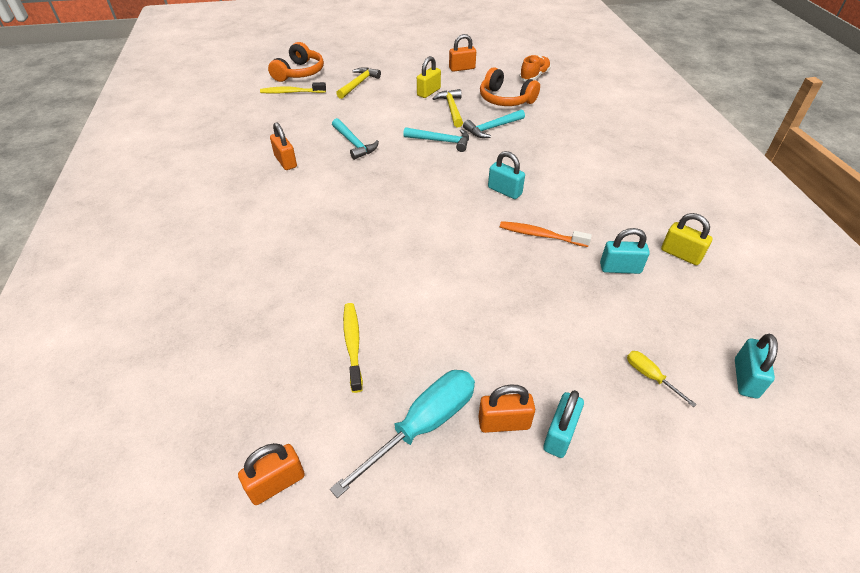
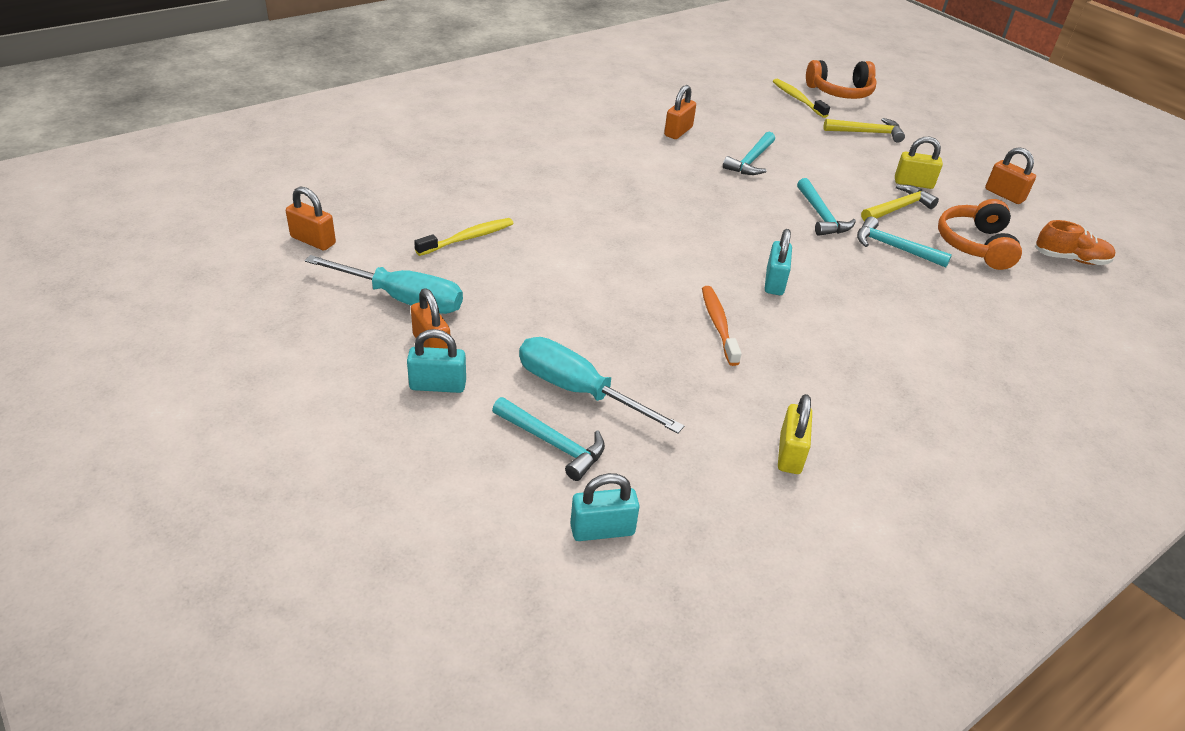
camera: 60 degrees right, 5 degrees down
(592, 339) = (578, 390): none -> turquoise screwdriver
(620, 268) = (714, 399): turquoise padlock -> none
(650, 376) = (552, 443): yellow screwdriver -> turquoise hammer

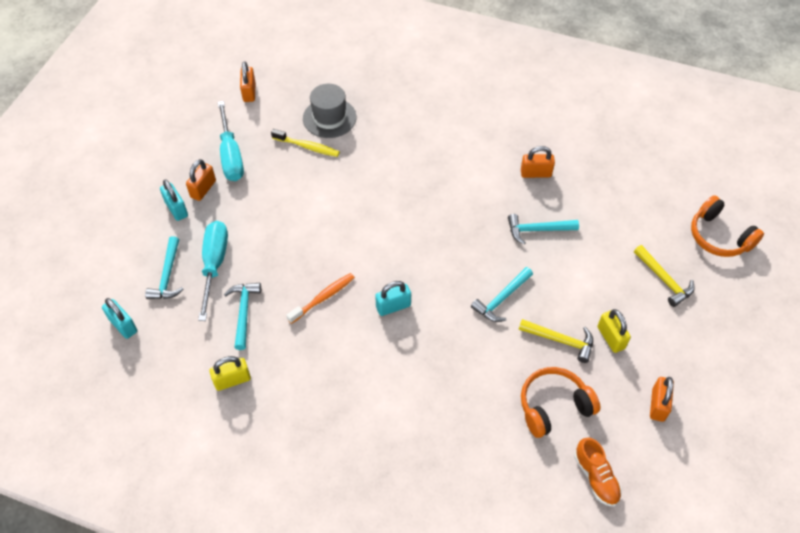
camera: 60 degrees right, 15 degrees up
(443, 205) = (329, 118): none -> grey hat
(797, 99) = (671, 215): yellow toothbrush -> none
(894, 247) = (500, 356): turquoise hammer -> turquoise hammer (244, 312)

